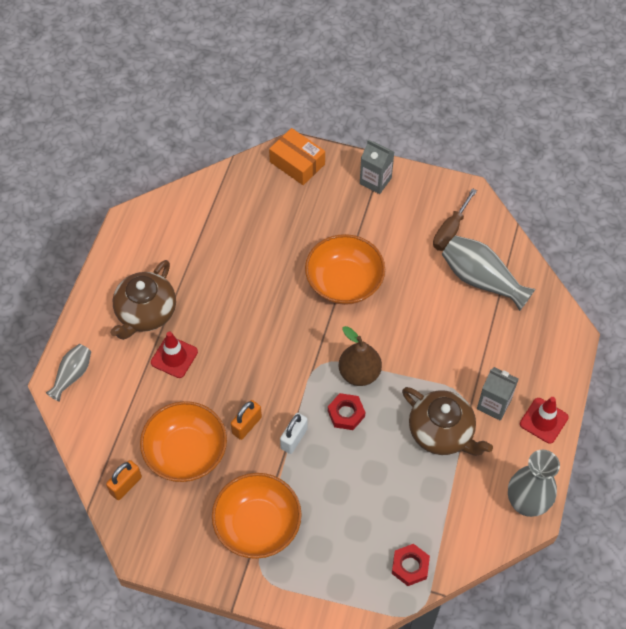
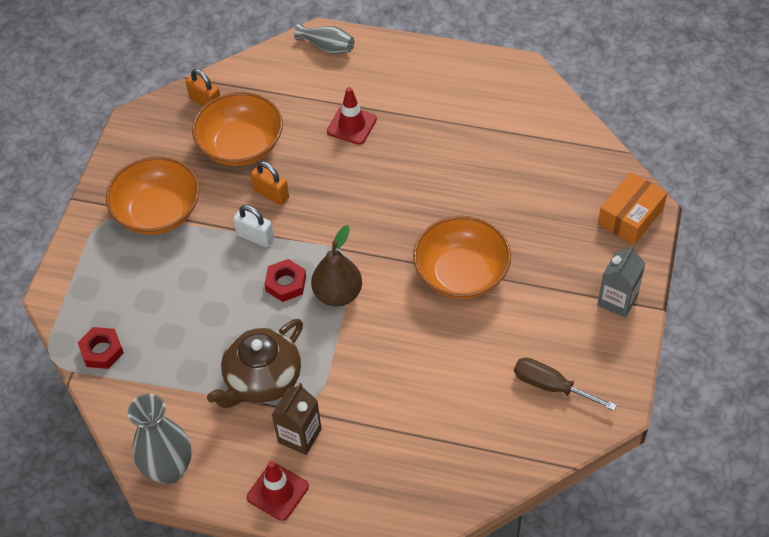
camera: 90 degrees right, 5 degrees down
(146, 313) = (404, 96): brown teapot -> none
(481, 280) = (479, 423): grey vase -> none
(494, 404) = (299, 435): grey carton -> brown carton

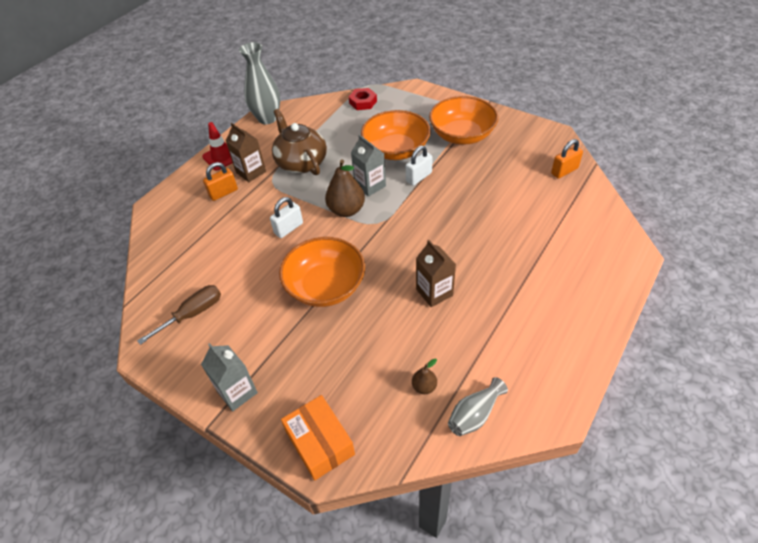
camera: 110 degrees right, 5 degrees down
(241, 146) = (511, 183): orange bowl -> orange bowl (396, 150)
(271, 194) = (455, 192): orange padlock -> orange padlock (223, 193)
(286, 283) = (370, 185): red nut -> grey carton
(327, 47) = (618, 256): grey vase -> grey vase (474, 414)
(352, 125) = (513, 252): red traffic cone -> none
(389, 344) = (288, 228): none -> white padlock
(431, 177) = (434, 292): none -> brown carton
(541, 159) = (424, 387): none -> brown pear

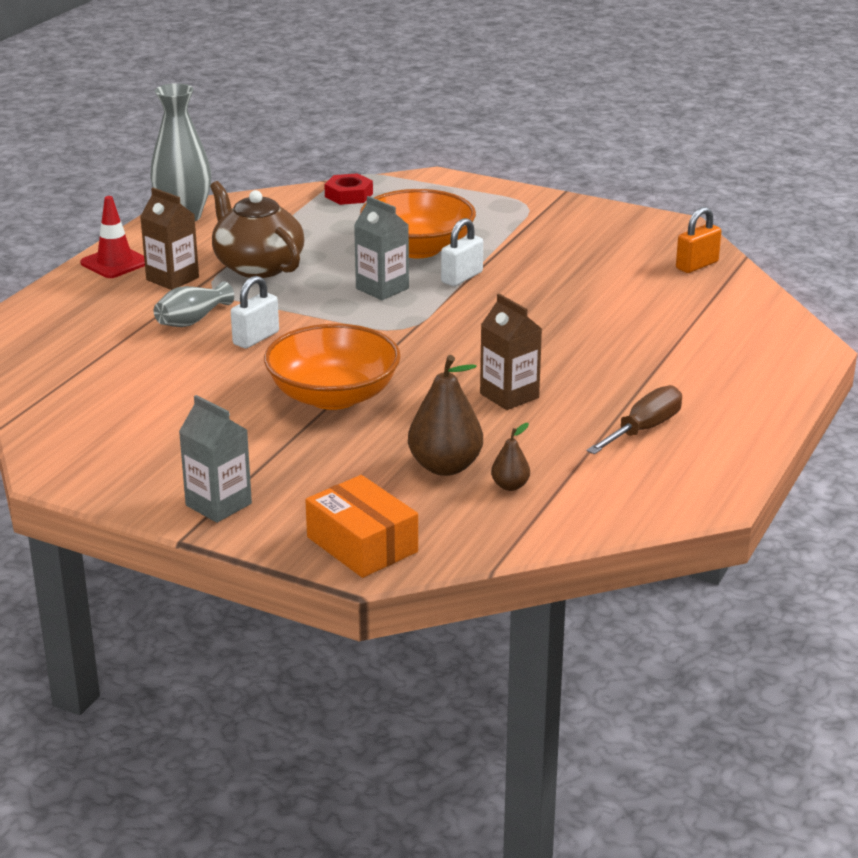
camera: 10 degrees left, 20 degrees down
(193, 314) = (120, 432): brown screwdriver -> brown screwdriver (644, 429)
(223, 193) = (131, 303): orange padlock -> none
(346, 210) = (348, 316): brown pear -> brown pear (445, 466)
(462, 135) = (525, 230): orange bowl -> none
(474, 414) = (590, 507): grey vase -> grey vase (192, 320)

